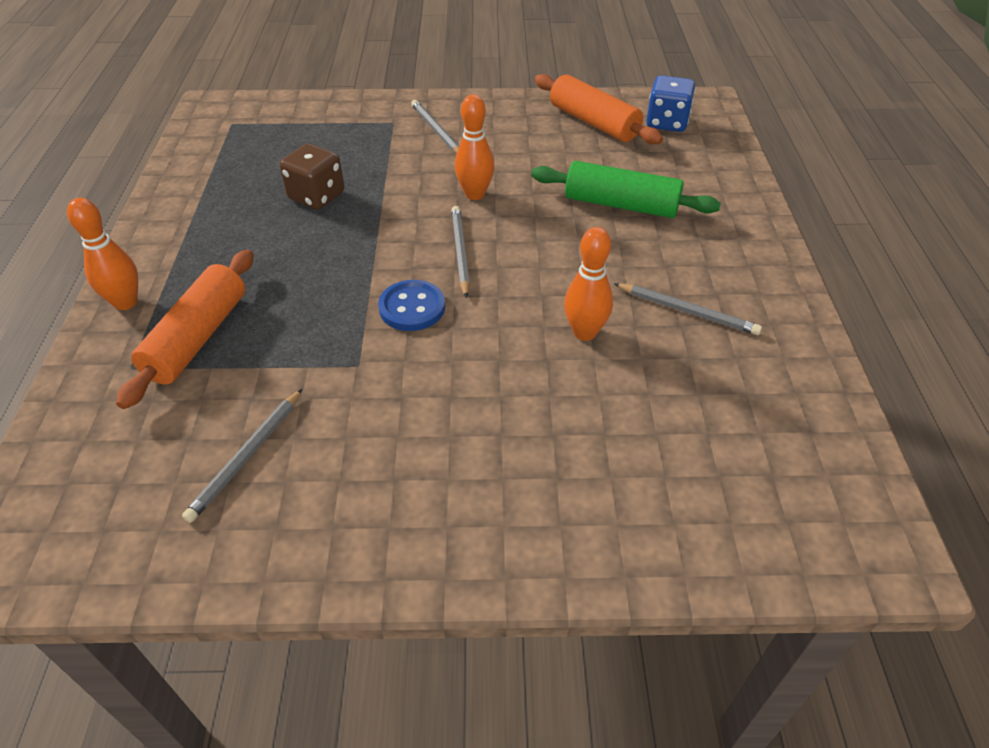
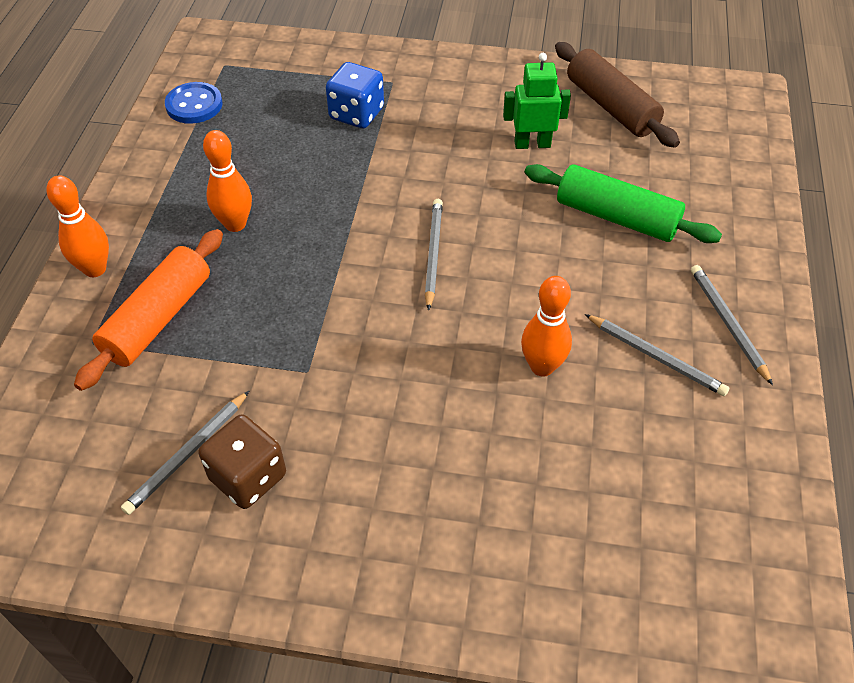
camera: 10 degrees right, 5 degrees up
(316, 196) = (297, 167): brown dice -> brown dice (248, 477)
(412, 307) = (372, 313): blue button -> blue button (194, 105)
(436, 131) = (436, 98): grey pencil -> grey pencil (727, 324)
(475, 194) = (462, 184): orange bowling pin -> orange bowling pin (235, 224)
(531, 157) = (532, 144): none -> green robot
(593, 122) = (611, 107): orange rolling pin -> brown rolling pin
(667, 123) = (693, 116): blue dice -> blue dice (356, 114)

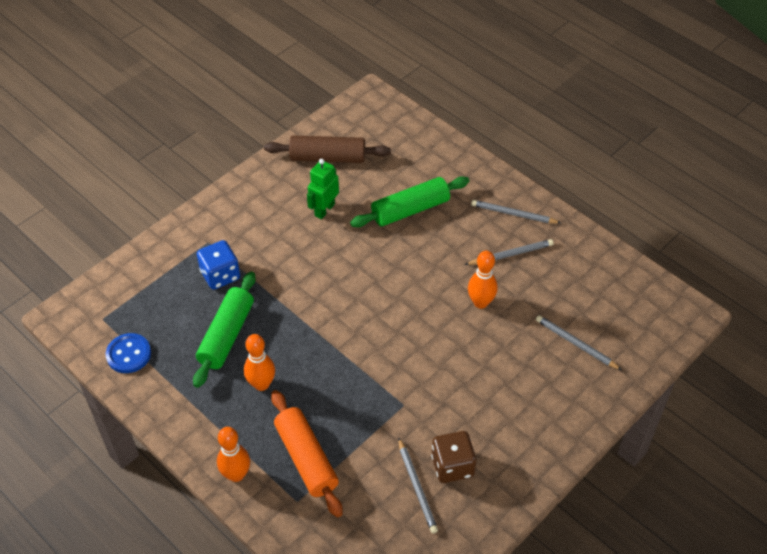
camera: 55 degrees left, 0 degrees up
(279, 161) = (226, 335): none -> green rolling pin
(433, 254) = (367, 303): grey pencil -> grey pencil (576, 344)

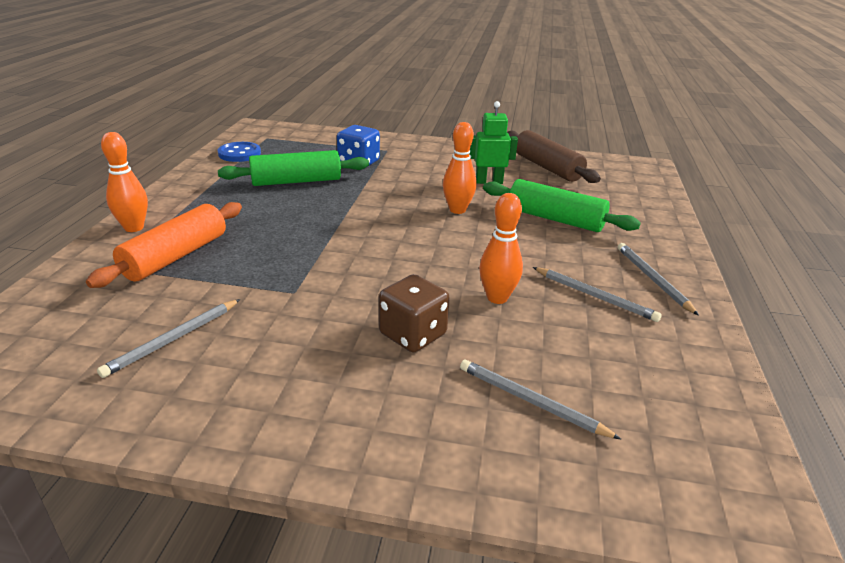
camera: 55 degrees right, 20 degrees down
(261, 384) = (254, 210): orange bowling pin -> orange bowling pin (457, 210)
(452, 466) = (224, 357): brown dice -> brown dice (413, 334)
(576, 344) = (531, 402): grey pencil -> grey pencil turned 60 degrees counterclockwise

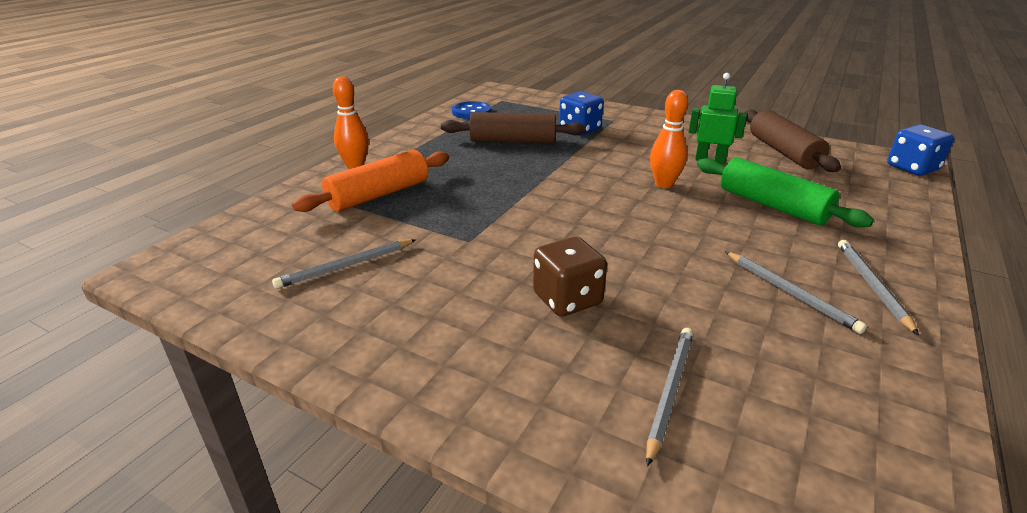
camera: 20 degrees right, 0 degrees up
(296, 181) = (513, 141): green rolling pin -> brown rolling pin
(497, 298) = (673, 277): orange bowling pin -> none
(531, 402) = (669, 391): grey pencil -> grey pencil turned 60 degrees clockwise
(650, 172) = (912, 168): none -> blue dice

